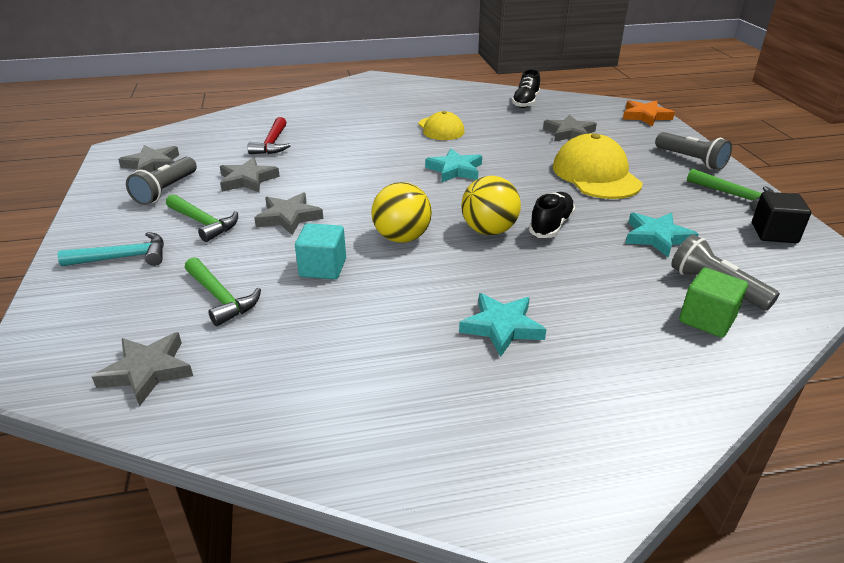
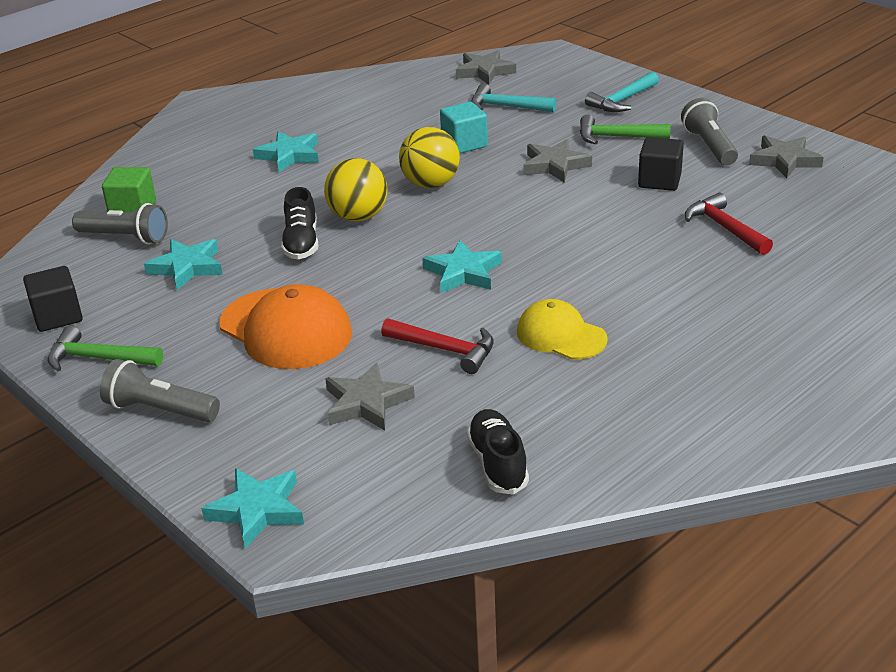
camera: 150 degrees right, 0 degrees up
(221, 298) = (506, 107): green hammer -> turquoise hammer
(247, 180) = (659, 181): grey star -> black cube
(507, 140) = (446, 350): none -> red hammer
(596, 175) = (285, 329): yellow cap -> orange cap
(645, 116) = (257, 510): orange star -> turquoise star

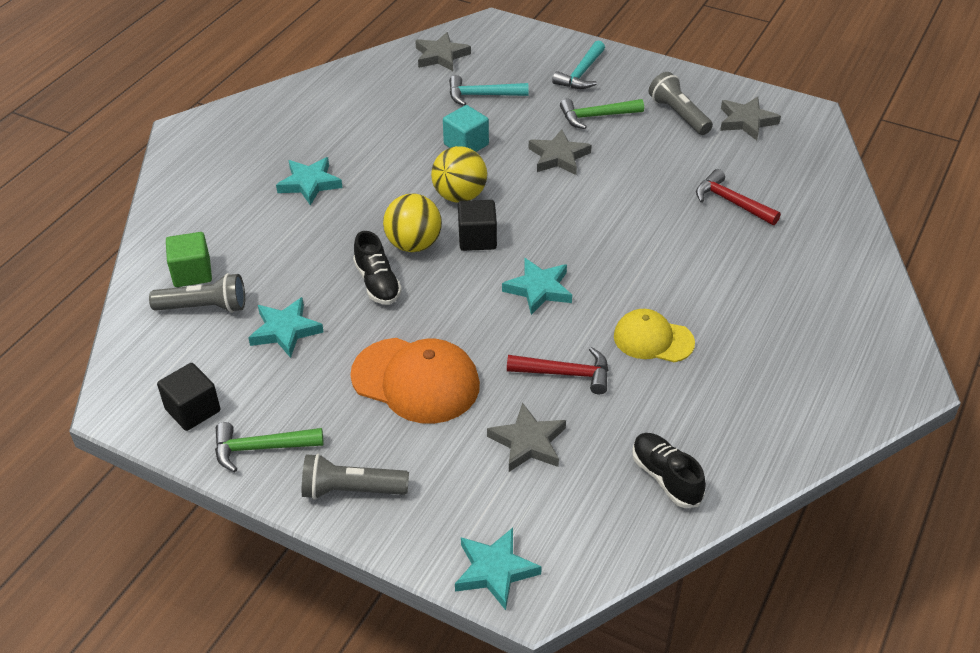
camera: 20 degrees left, 10 degrees up
(659, 181) = (655, 160): black cube -> black cube (477, 239)

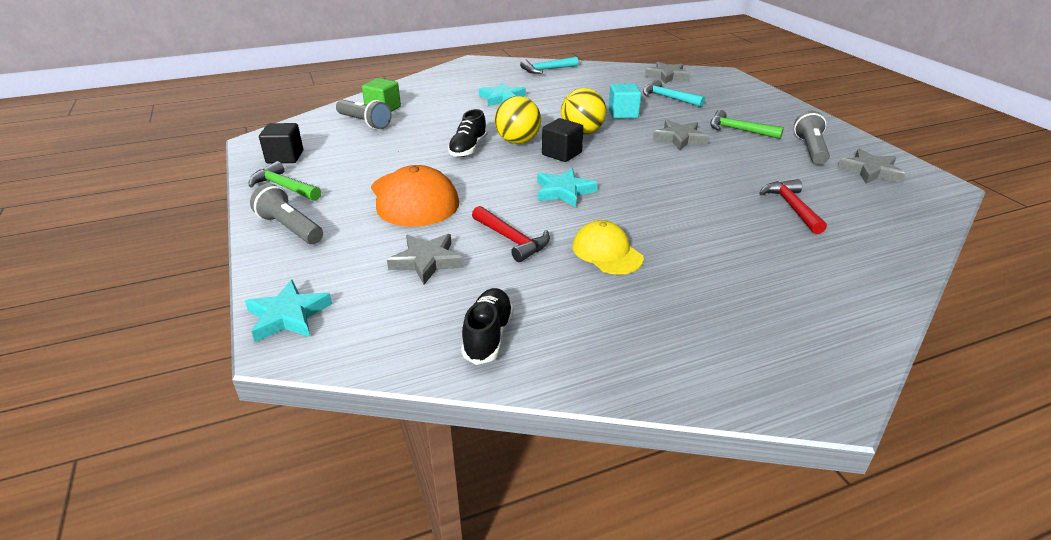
camera: 40 degrees right, 10 degrees down
(285, 330) = (385, 147): turquoise star -> none
(581, 74) = (757, 109): turquoise hammer -> turquoise hammer (546, 70)

